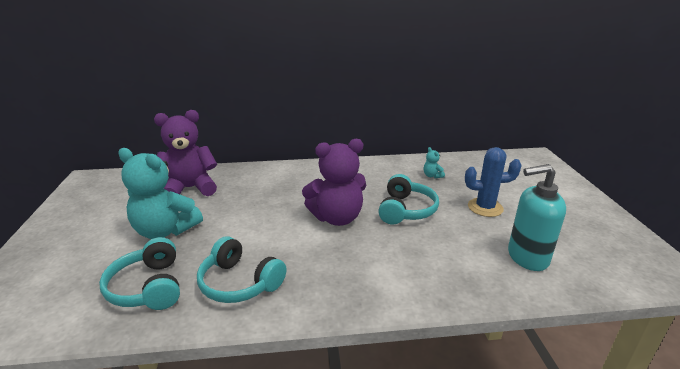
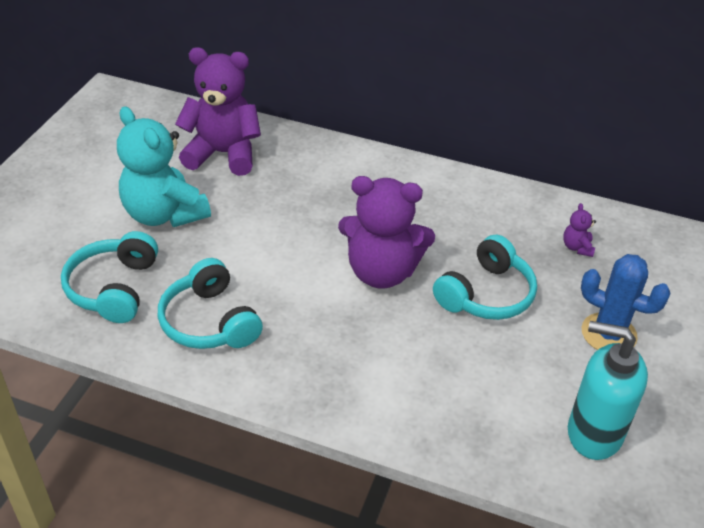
camera: 25 degrees right, 15 degrees up
(432, 176) = (577, 247): turquoise teddy bear -> purple teddy bear

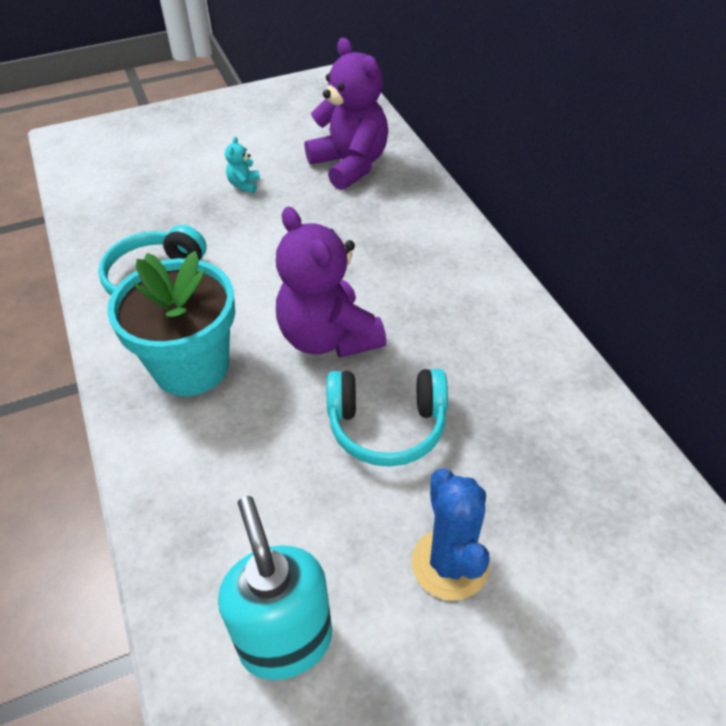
camera: 50 degrees right, 5 degrees up
(114, 288) = (138, 216): turquoise headphones -> none
(164, 214) = (244, 185): turquoise teddy bear -> turquoise teddy bear, size x0.40
(325, 352) = (191, 366): none -> turquoise flower pot
(577, 247) = (548, 454): purple teddy bear -> none

